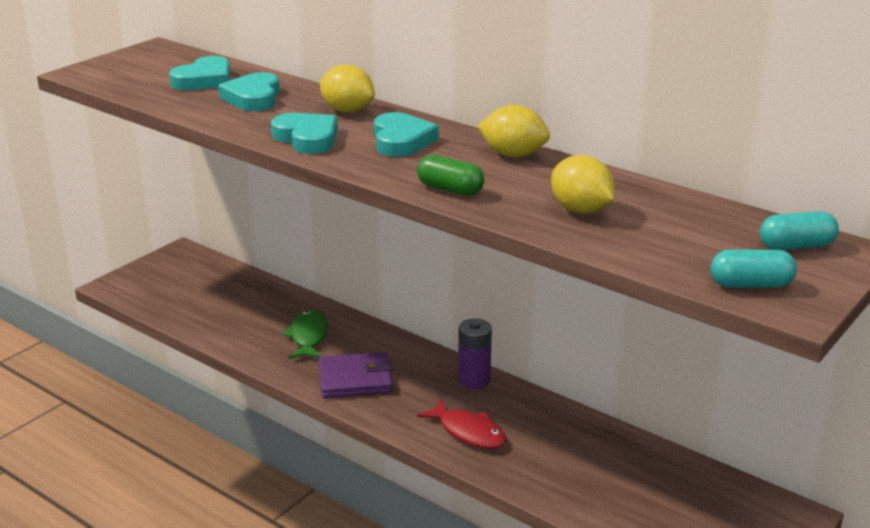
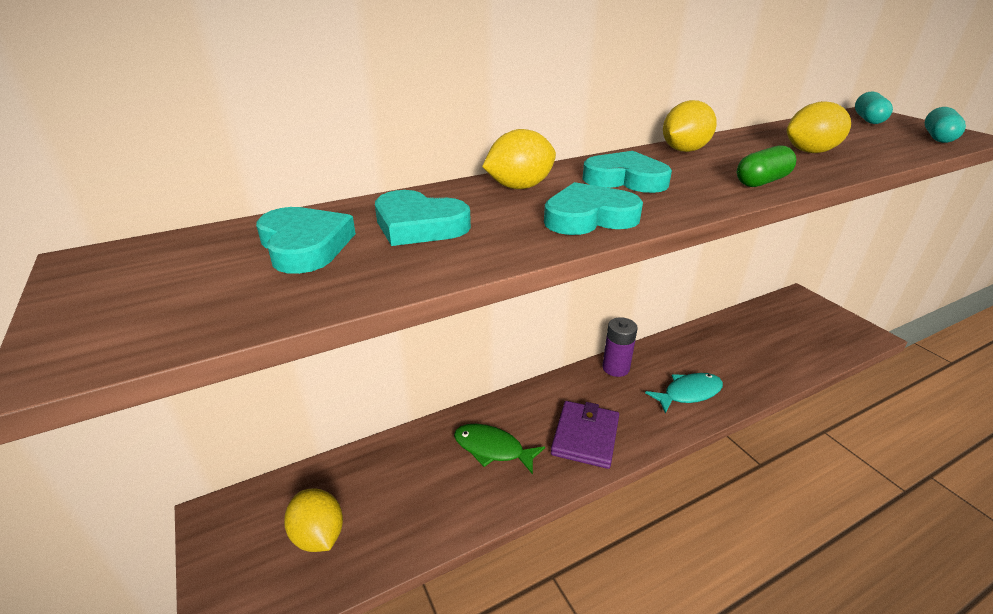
camera: 65 degrees left, 5 degrees up
(186, 292) = (318, 535): none -> yellow lemon
(468, 432) = (688, 393): red fish -> turquoise fish

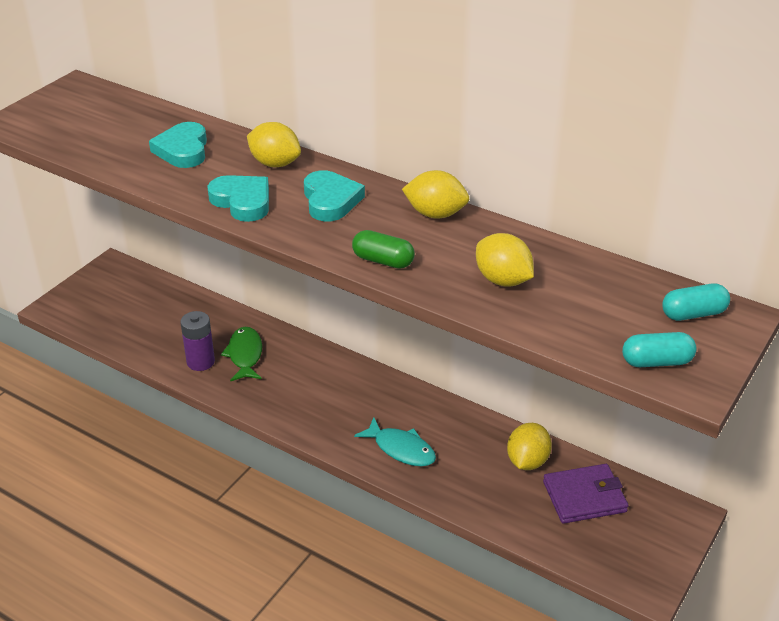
camera: 60 degrees right, 5 degrees up
(305, 245) = (132, 128): turquoise heart -> none
(318, 535) = (124, 311): yellow lemon -> yellow lemon (527, 461)
(585, 437) = (293, 399): purple wallet -> purple wallet (584, 497)
(615, 368) = (400, 393): purple battery -> purple battery (200, 362)

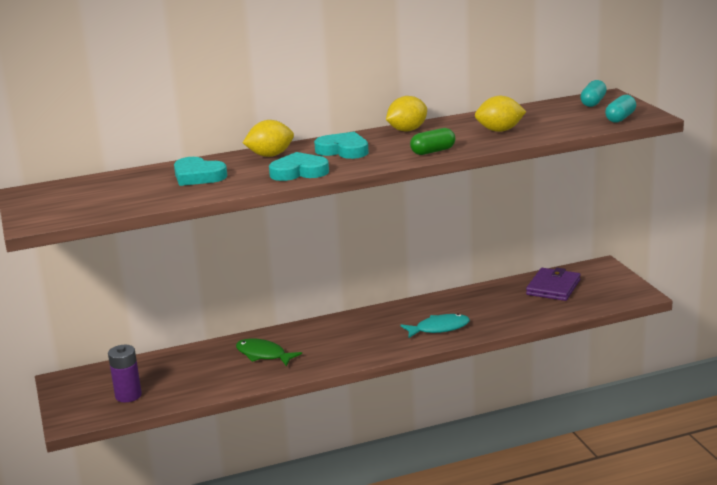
camera: 50 degrees left, 15 degrees down
(200, 362) = (243, 374): purple battery -> purple battery (128, 395)
(527, 461) = (503, 293): yellow lemon -> none

